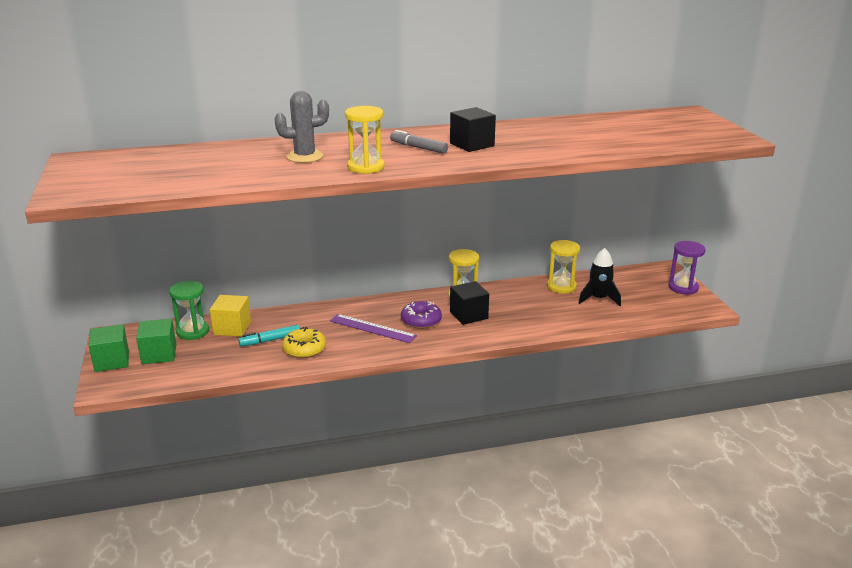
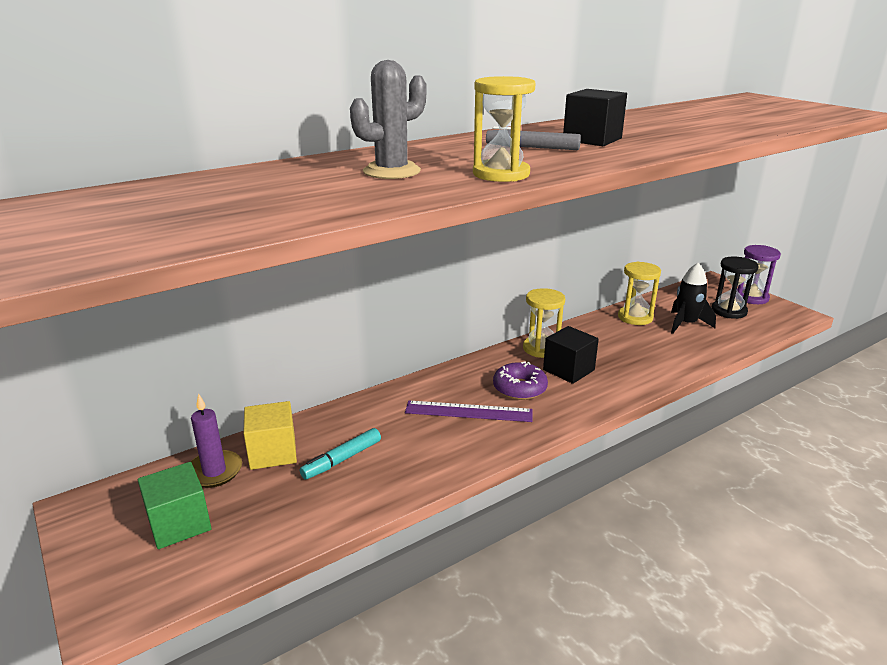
camera: 20 degrees left, 0 degrees up
(112, 361) = (101, 556): green cube -> none
(193, 331) = (214, 471): green hourglass -> purple candle
(304, 349) = (400, 462): yellow donut -> none
(648, 295) = (729, 311): none -> black hourglass

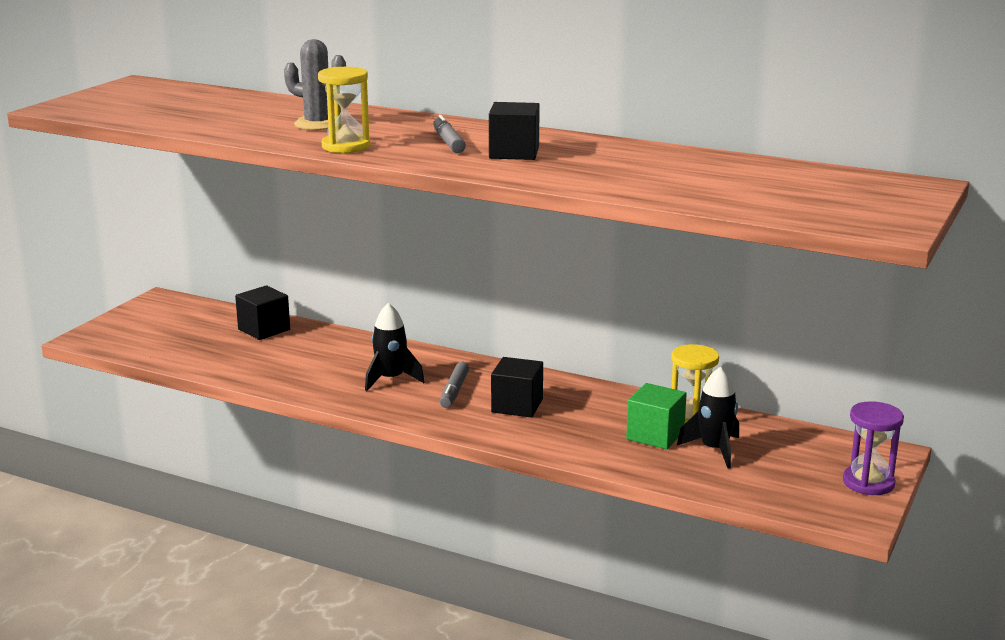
camera: 60 degrees right, 5 degrees down
(179, 523) = (168, 329): green cube -> green cube (655, 435)
(214, 471) = (226, 320): purple candle -> none
(273, 452) = (264, 329): yellow cube -> black cube
(342, 459) = (277, 353): turquoise marker -> none
(468, 411) = (391, 379): purple ruler -> black rocket
(519, 388) = (454, 391): purple donut -> grey marker
(541, 348) = (546, 385): yellow hourglass -> none
(729, 311) = (795, 472): black hourglass -> none

